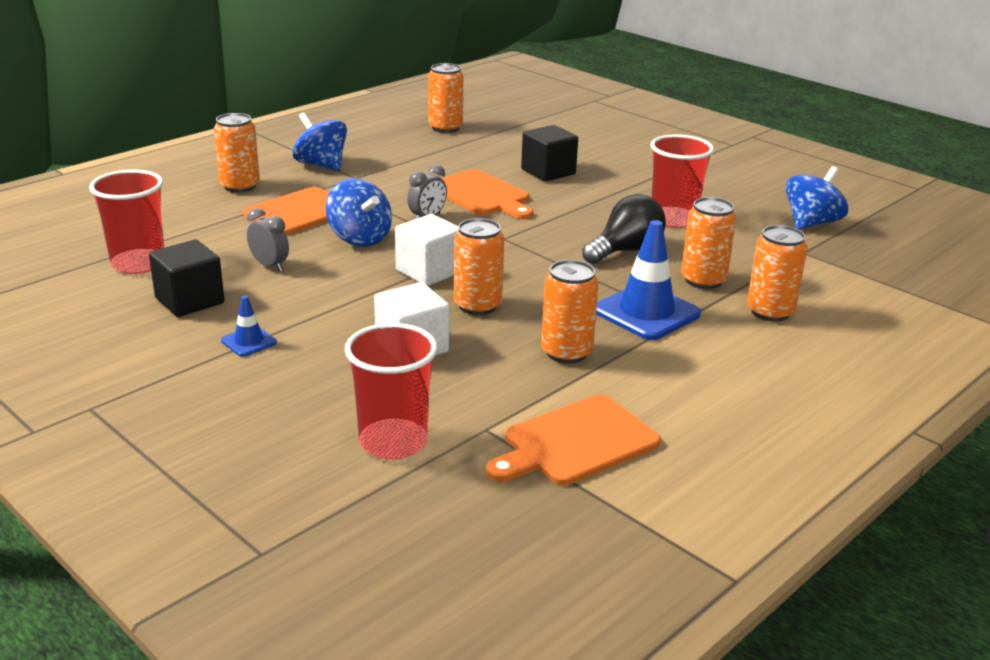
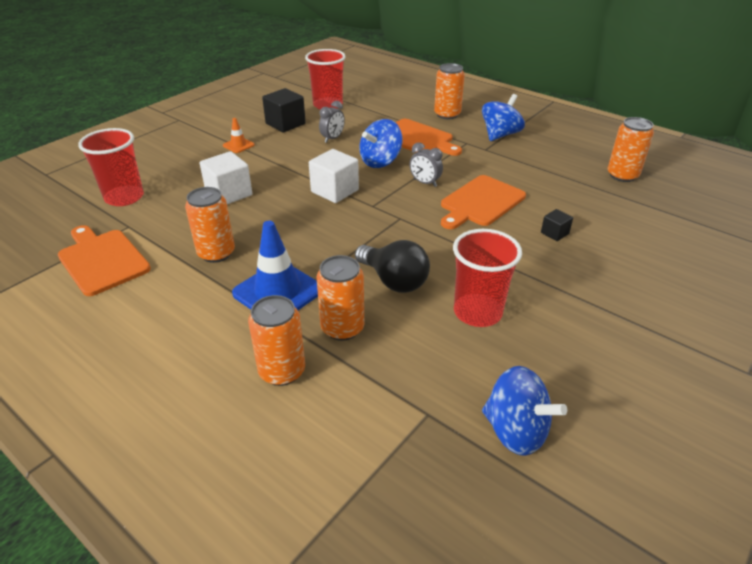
camera: 85 degrees right, 10 degrees up
(249, 342) = (238, 145): blue traffic cone -> orange traffic cone
(477, 305) = (285, 213): orange can -> none
(548, 172) = (554, 233): black cube -> black cube, size x0.53

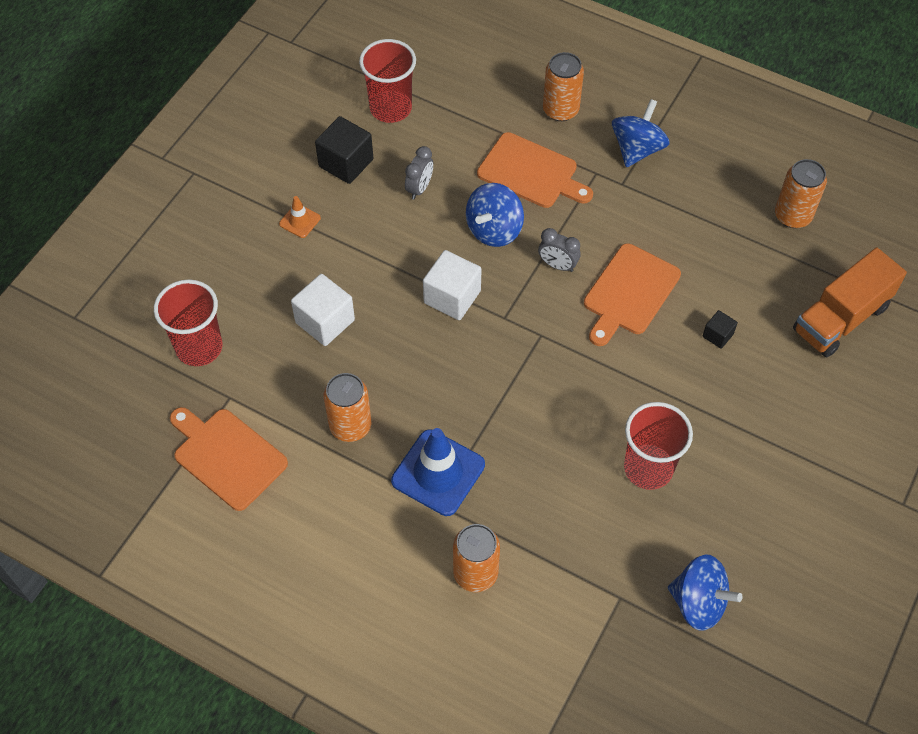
camera: 10 degrees left, 20 degrees up
(342, 328) = (518, 511): orange can -> none
(394, 281) = (555, 437): black light bulb -> none
(668, 234) = (841, 318): none -> orange truck

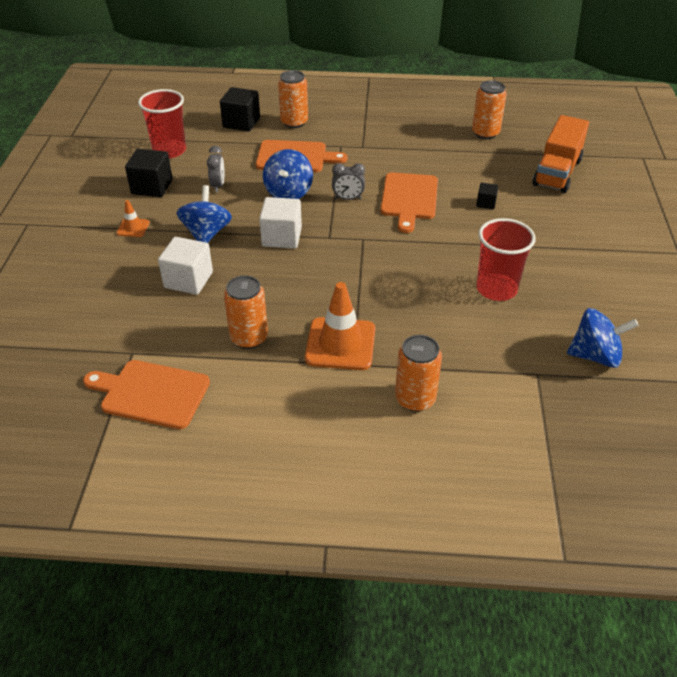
camera: 25 degrees left, 15 degrees down
(199, 347) = (87, 328): red cup -> none
(438, 473) = (340, 344): blue traffic cone -> orange traffic cone
(496, 88) = (241, 122): none -> black cube
(637, 149) = (360, 128): blue spinning top -> blue spinning top (206, 233)

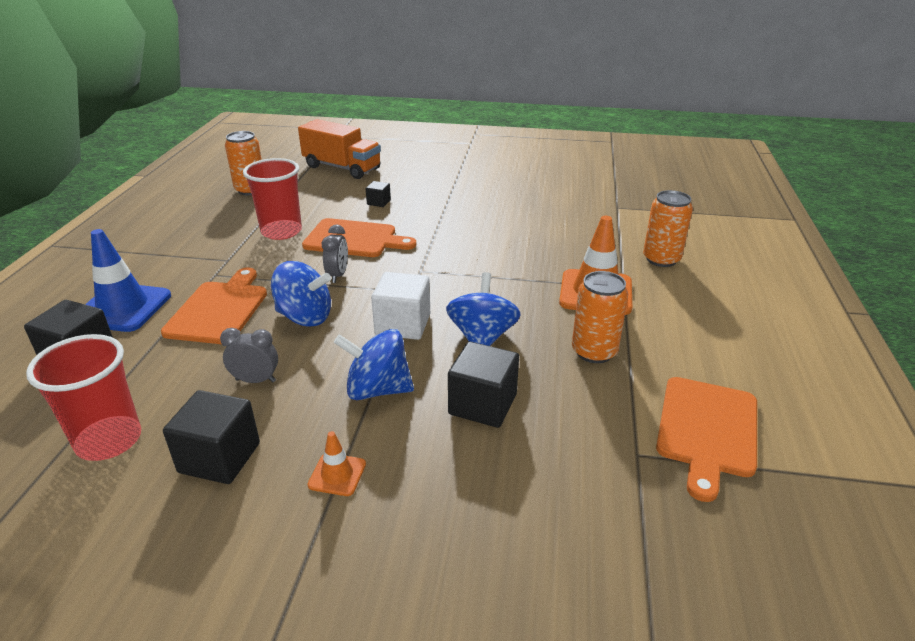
camera: 85 degrees left, 10 degrees down
(188, 280) = (482, 404): white cube -> black cube
(294, 122) = (123, 308): orange can -> blue traffic cone
(496, 289) = (511, 211): red cup -> red cup (281, 231)
(595, 356) = (592, 185): blue spinning top -> blue spinning top (482, 337)

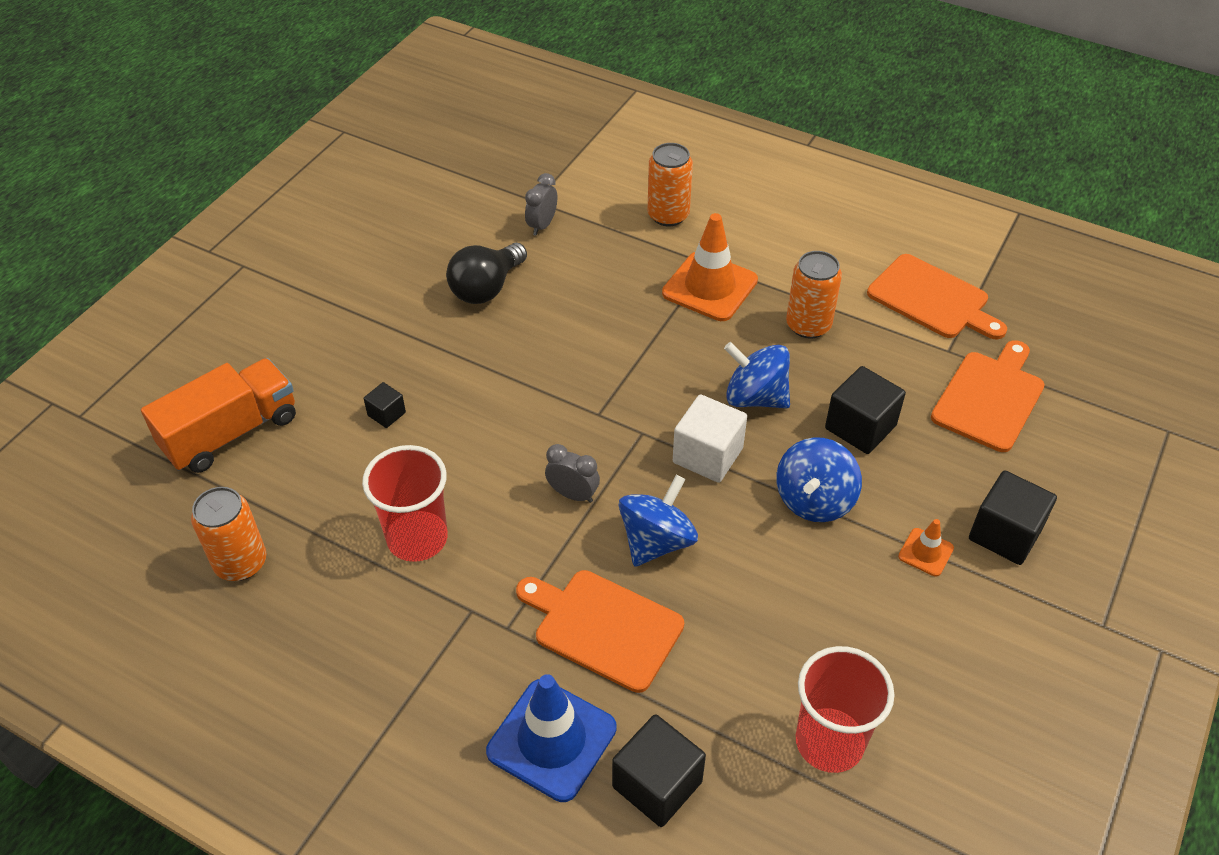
camera: 70 degrees left, 15 degrees up
(219, 458) = (881, 642): black cube -> black cube (1005, 534)
(255, 380) = (765, 601): grey clock -> grey clock (542, 225)
(354, 239) = (485, 461): orange cutting board -> orange cutting board (990, 398)
(512, 208) = (486, 288): none -> black light bulb

